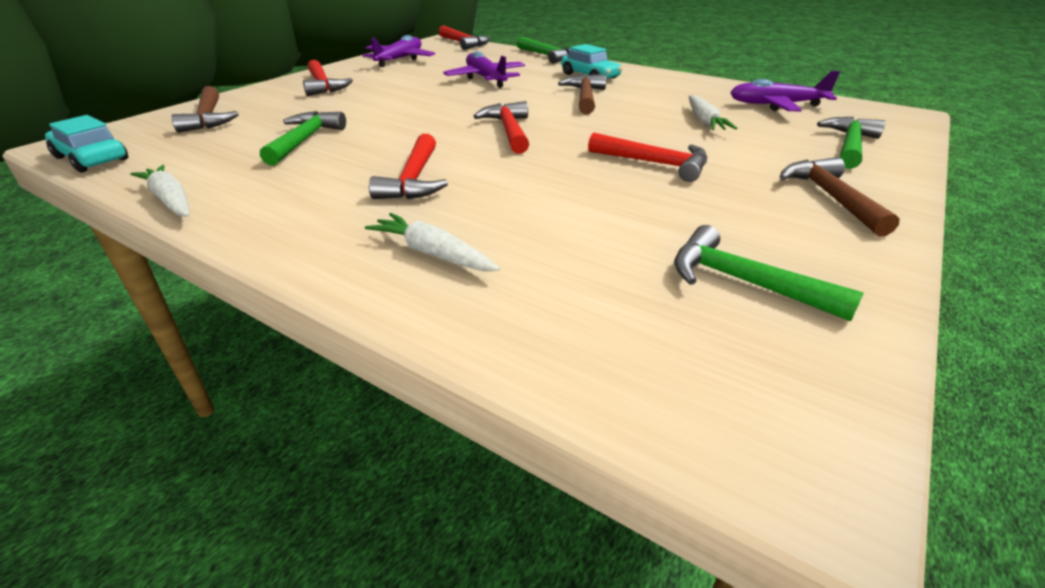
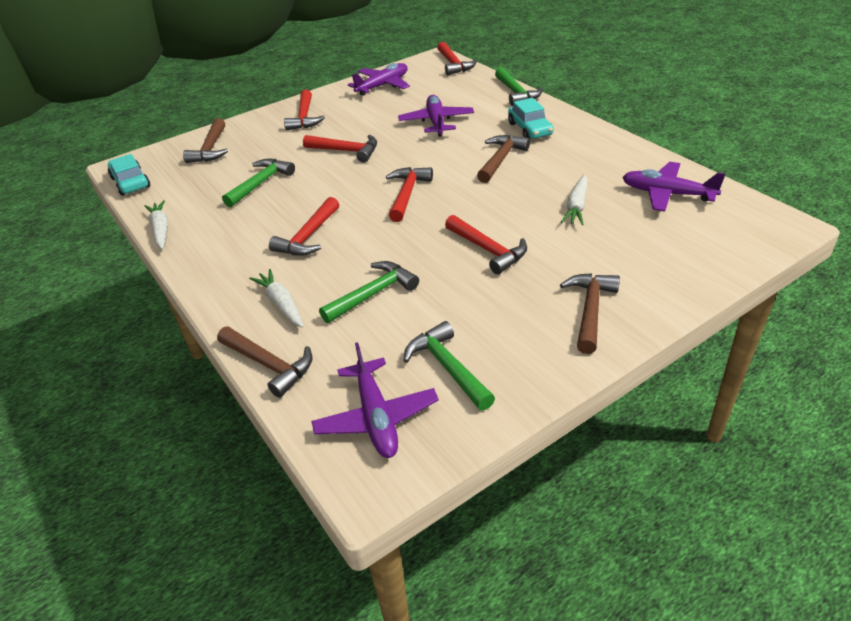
camera: 25 degrees right, 5 degrees up
(400, 105) = (346, 151): none -> red hammer
(476, 333) = (269, 365): none -> brown hammer
(717, 367) = (376, 417): none -> purple plane
(849, 145) = (676, 257): green hammer -> green hammer (373, 294)

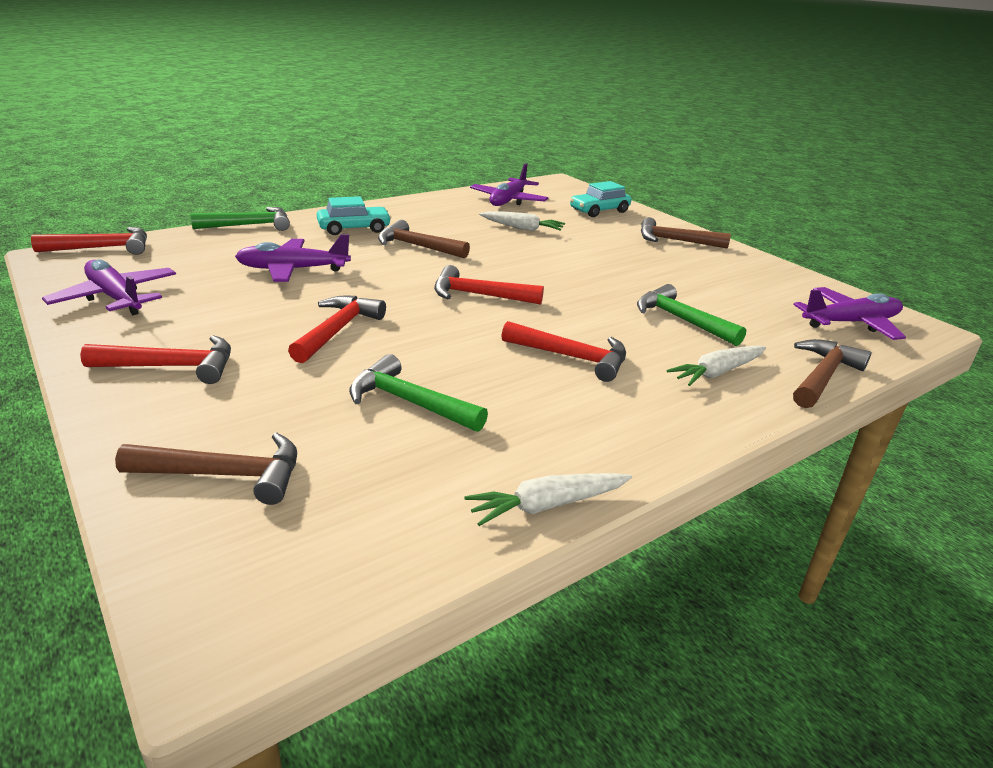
camera: 95 degrees left, 10 degrees down
(130, 182) = (327, 595): turquoise car -> turquoise car (599, 211)
(447, 367) = (770, 293): green hammer -> none
(488, 250) = (595, 266): red hammer -> none

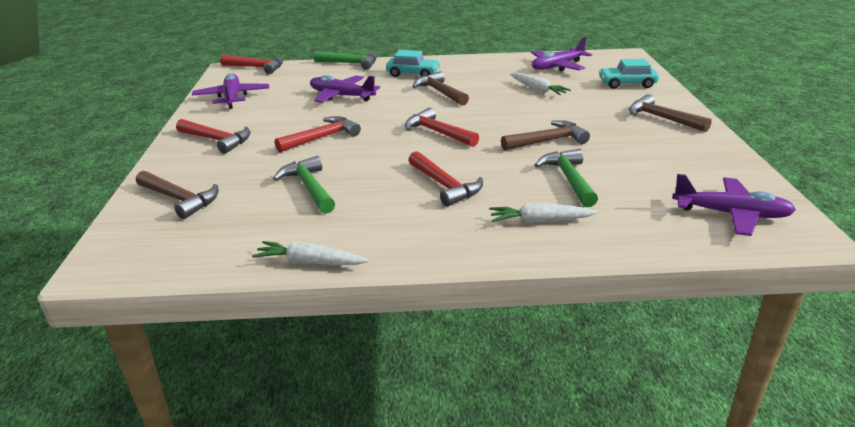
camera: 35 degrees right, 0 degrees up
(822, 376) = (629, 245): brown hammer -> brown hammer (548, 141)

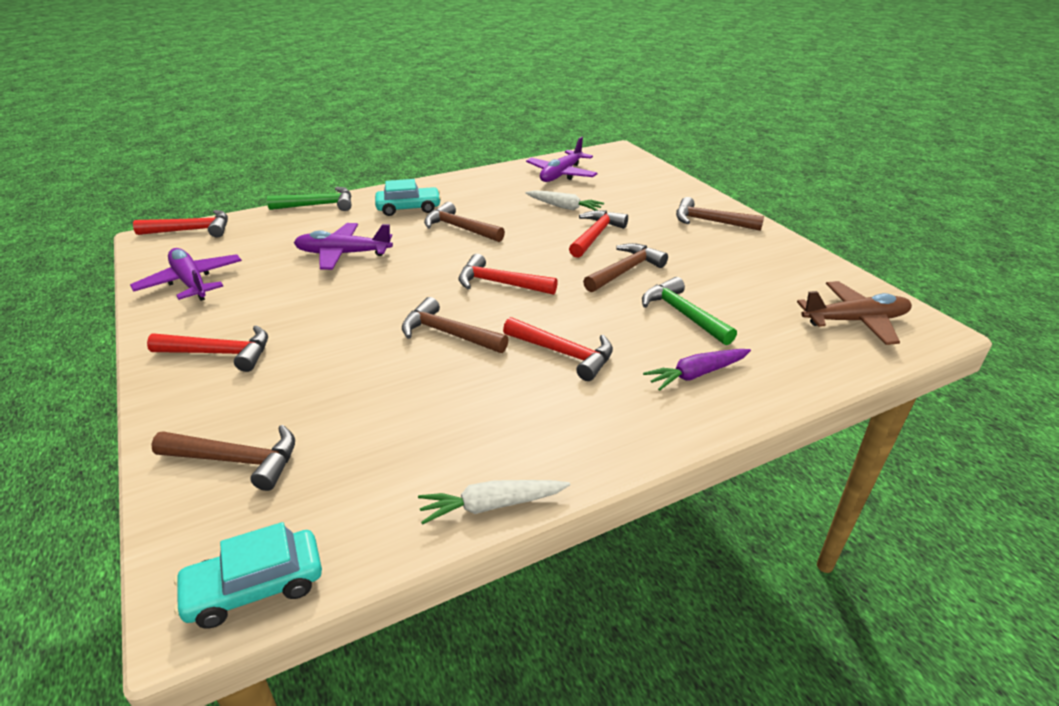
camera: 25 degrees left, 5 degrees up
(309, 187) = (404, 396): green hammer -> none
(322, 138) = (365, 319): red hammer -> red hammer (596, 235)
(371, 157) = (448, 333): none -> brown hammer
(540, 221) = (696, 374): white carrot -> purple carrot
(627, 84) = (646, 186): turquoise car -> turquoise car (255, 587)
(731, 214) = (855, 321): purple plane -> brown plane

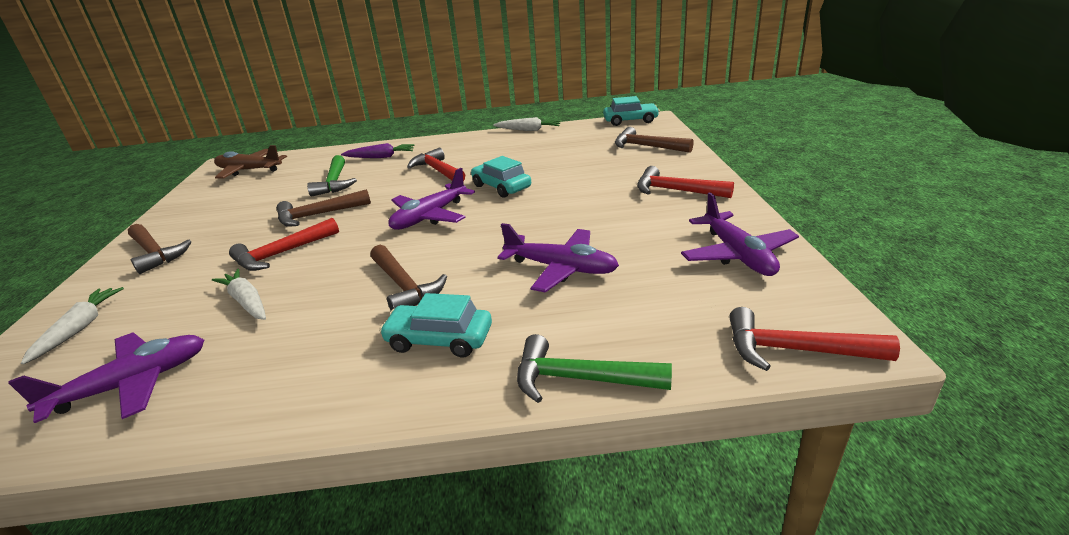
camera: 155 degrees left, 5 degrees down
(448, 333) = (501, 187): brown hammer -> turquoise car
(499, 283) = (430, 217): red hammer -> purple plane
(648, 184) = (79, 328): none -> white carrot

